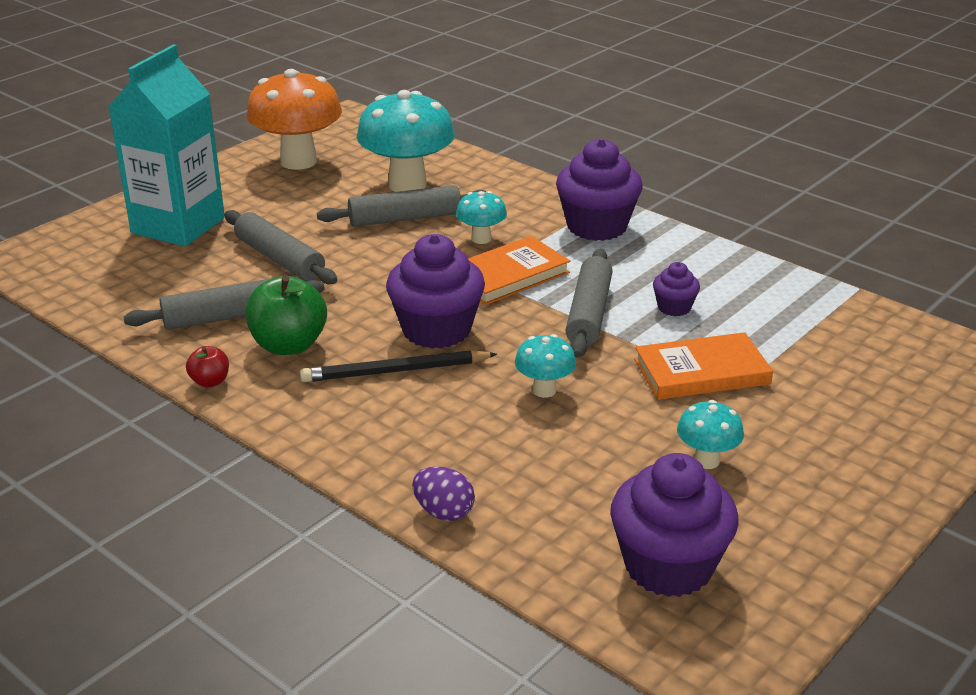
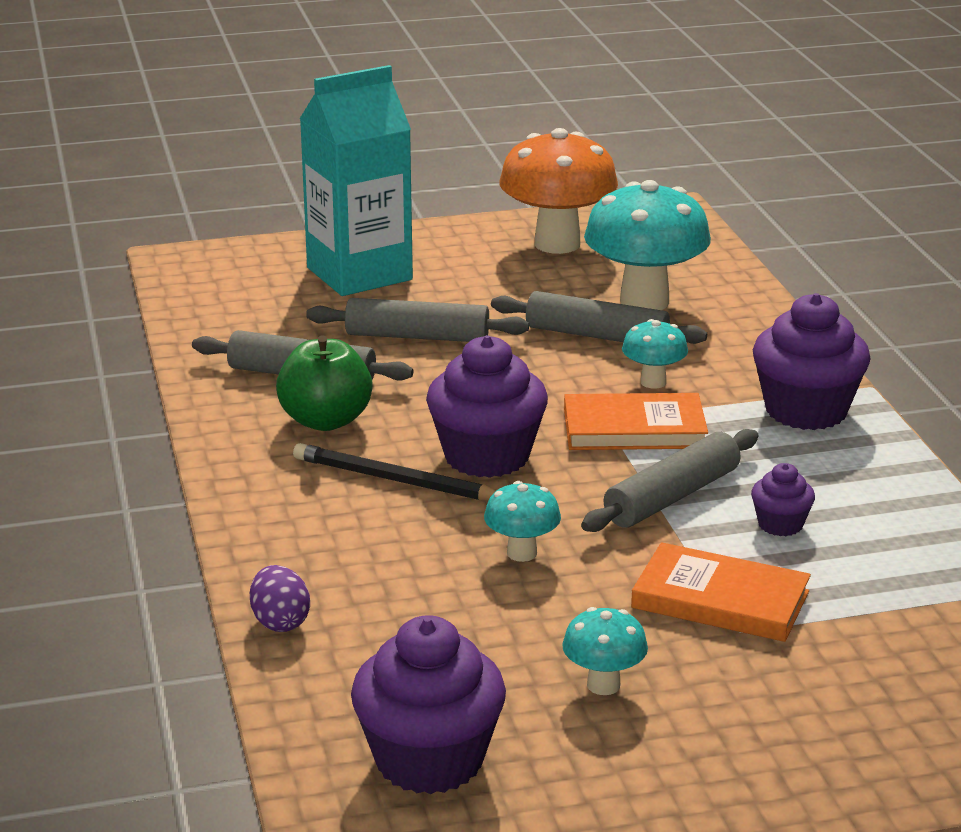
camera: 35 degrees right, 5 degrees down
(210, 381) = (216, 428): red apple -> none
(280, 259) = (417, 336): grey rolling pin -> grey rolling pin turned 75 degrees counterclockwise

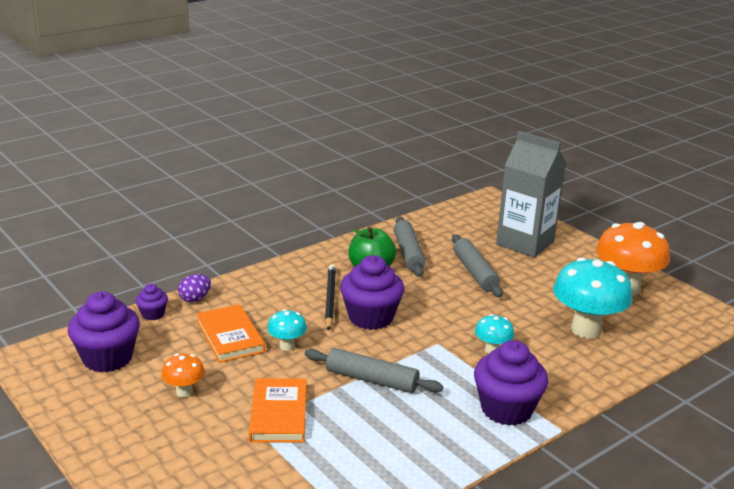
camera: 65 degrees right, 0 degrees up
(359, 274) = (525, 243): turquoise carton -> grey carton
(596, 336) = (528, 322): grey rolling pin -> none
(603, 685) = (184, 392): turquoise mushroom -> orange mushroom
(634, 429) = (434, 354): orange book -> orange book (230, 336)
(780, 524) = (368, 421): purple cupcake -> purple cupcake (153, 314)

